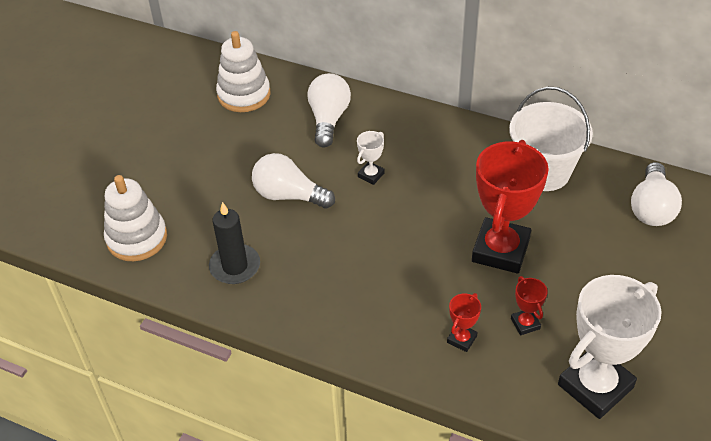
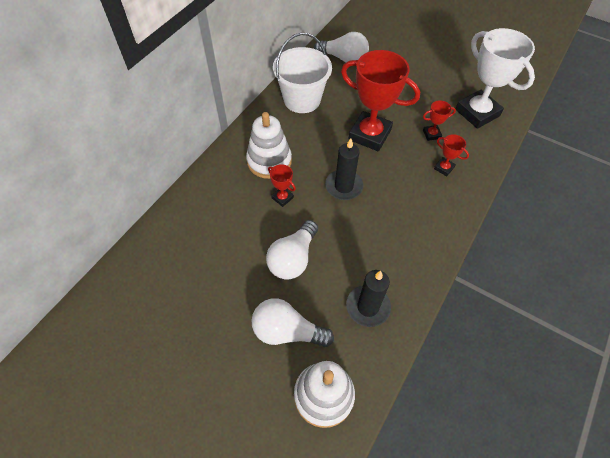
camera: 85 degrees left, 10 degrees up
(244, 95) = (149, 286): white stacking toy -> white stacking toy (269, 161)
(328, 119) = (207, 219): white light bulb -> white light bulb (287, 331)
(371, 175) = (282, 198): white trophy -> red trophy
(401, 230) = (344, 186): none -> black candle

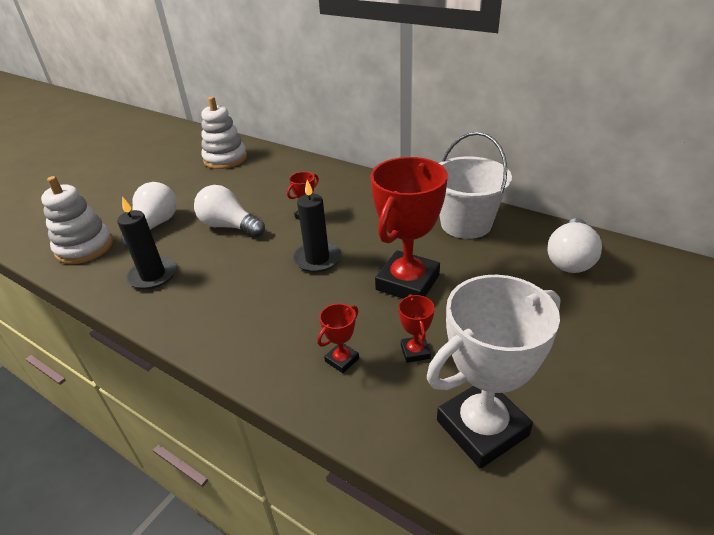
camera: 95 degrees right, 20 degrees down
(269, 161) = (359, 206): white stacking toy -> white stacking toy (225, 159)

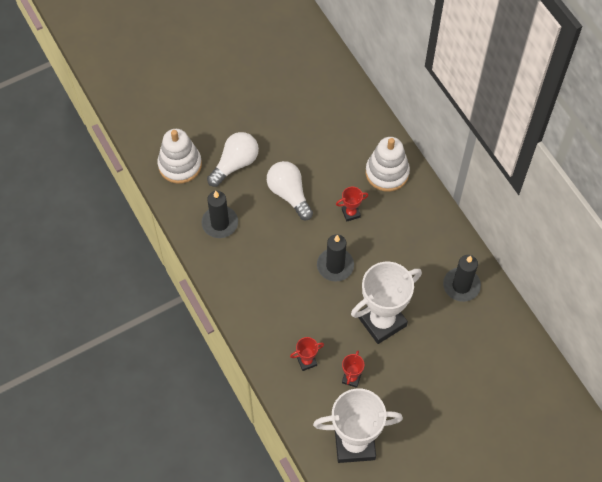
camera: 25 degrees right, 25 degrees up
(225, 159) = (320, 91): white stacking toy -> white stacking toy (387, 173)
(407, 282) = (382, 321): red trophy -> white trophy
(466, 224) = (461, 285): white bucket -> black candle
(570, 259) = (504, 359): white light bulb -> none

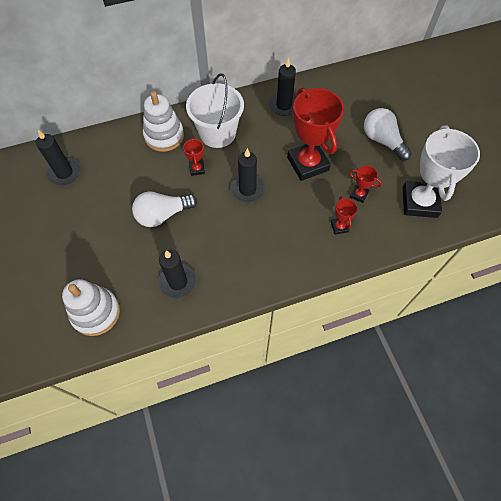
camera: 80 degrees left, 0 degrees up
(235, 164) = (113, 258): white light bulb -> white light bulb (382, 141)
(320, 96) = (64, 172): none -> black candle
(382, 321) = (308, 164): white trophy -> red trophy
(403, 223) = (217, 133): none -> white bucket

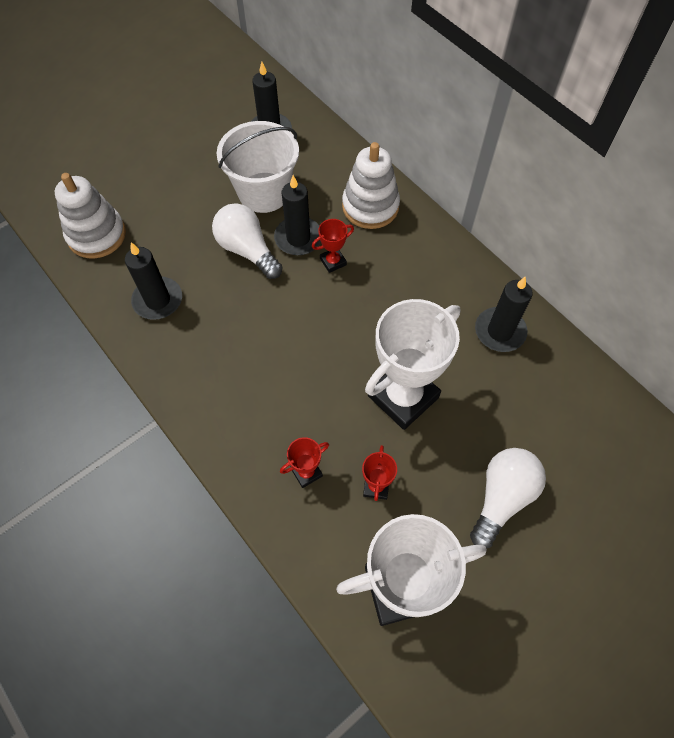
camera: 70 degrees right, 0 degrees up
(217, 133) = (404, 264): white bucket -> white bucket (264, 192)
(247, 189) = (324, 332): black candle -> black candle (298, 238)
(308, 164) = (403, 397): red trophy -> white trophy

